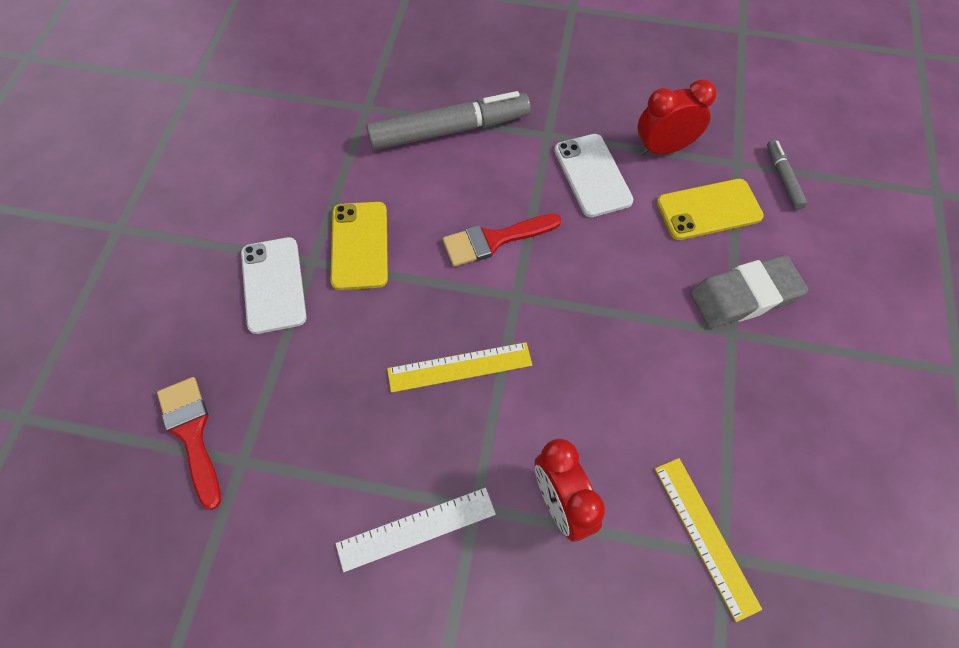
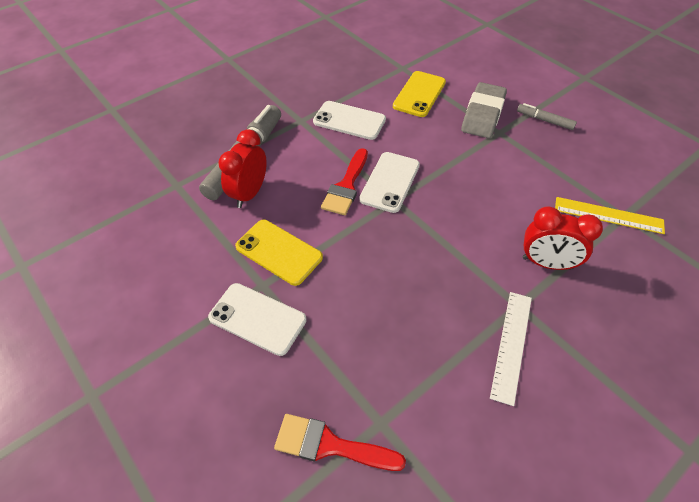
camera: 50 degrees left, 10 degrees down
(459, 367) = (418, 255): yellow ruler -> none
(538, 275) = (390, 182): none -> white phone
(664, 148) = (364, 85): red clock -> red clock (249, 193)
(783, 178) = (428, 60): grey marker -> grey marker (545, 120)

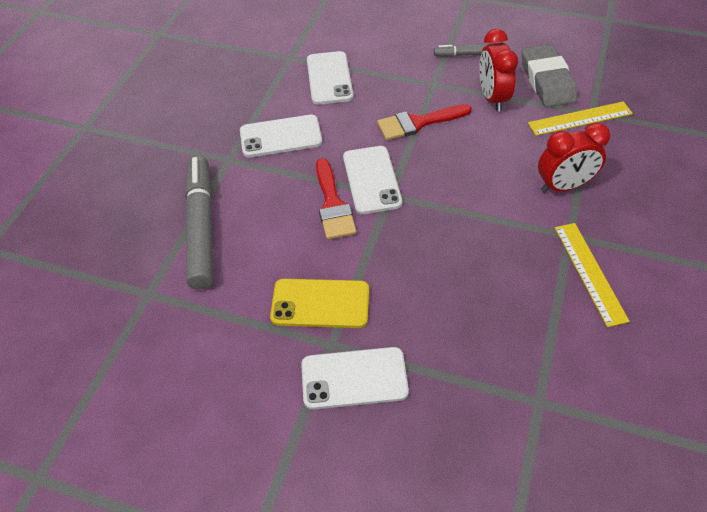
camera: 30 degrees left, 0 degrees up
(249, 193) = (239, 261): red clock -> red clock (492, 98)
(329, 445) = (513, 448): red brush -> red brush (418, 123)
(419, 94) = (329, 78): yellow phone -> white phone
(483, 115) = (406, 73): grey eraser -> grey eraser (547, 81)
(512, 345) = (590, 272): white ruler -> yellow ruler

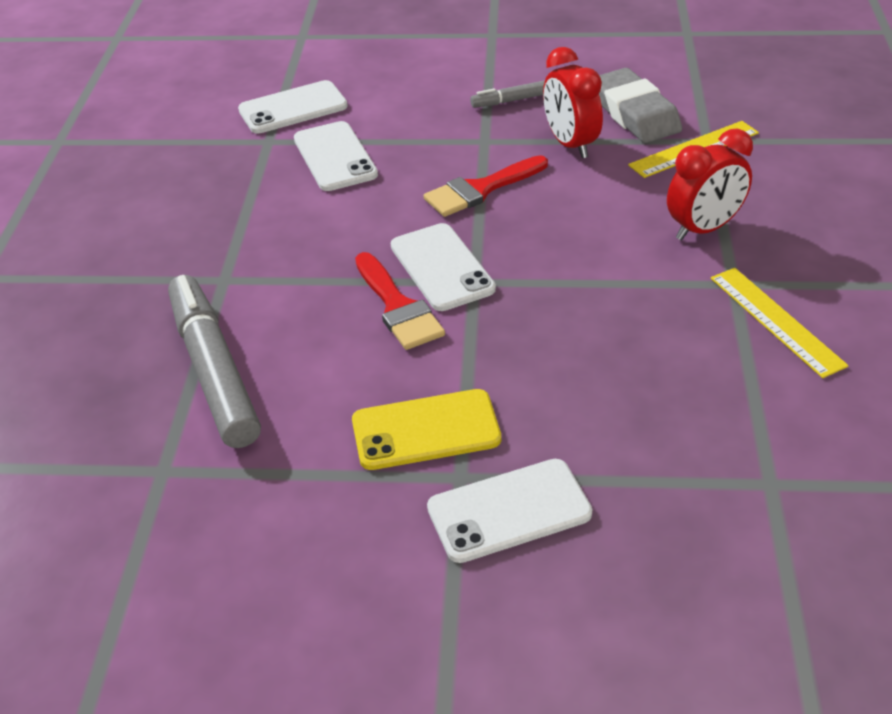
camera: 15 degrees left, 10 degrees down
(281, 137) = (291, 238): white phone -> white phone (293, 108)

